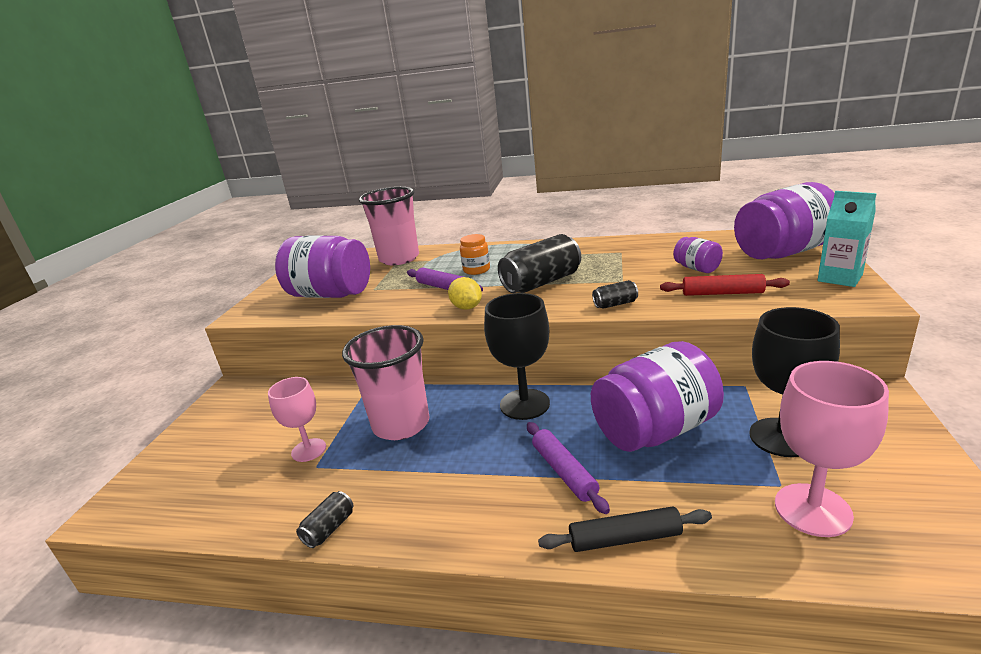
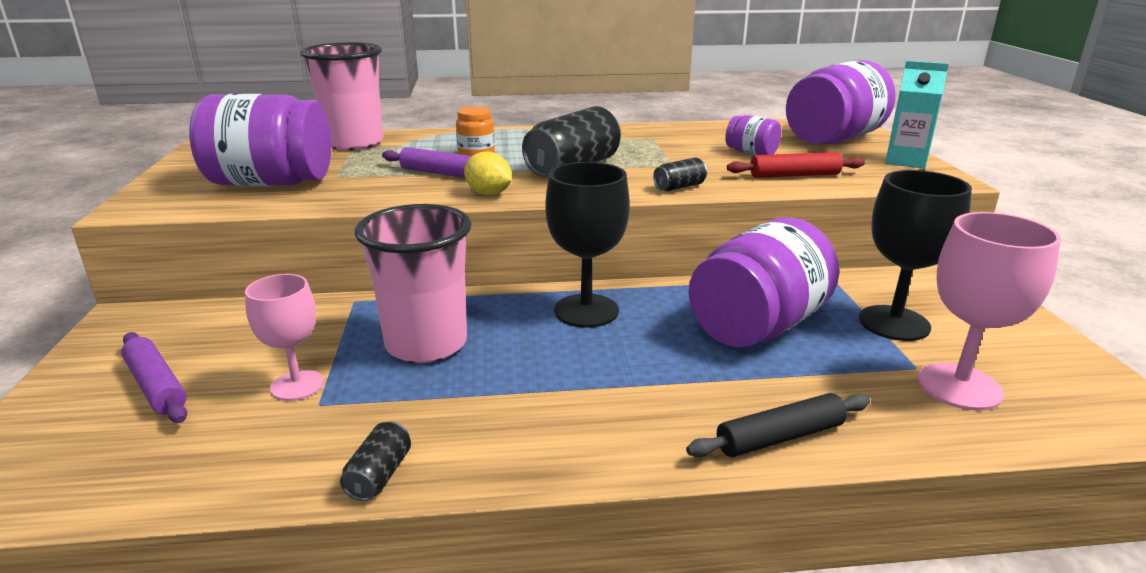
camera: 20 degrees left, 0 degrees up
(564, 472) = (673, 377): purple rolling pin -> purple rolling pin (156, 386)

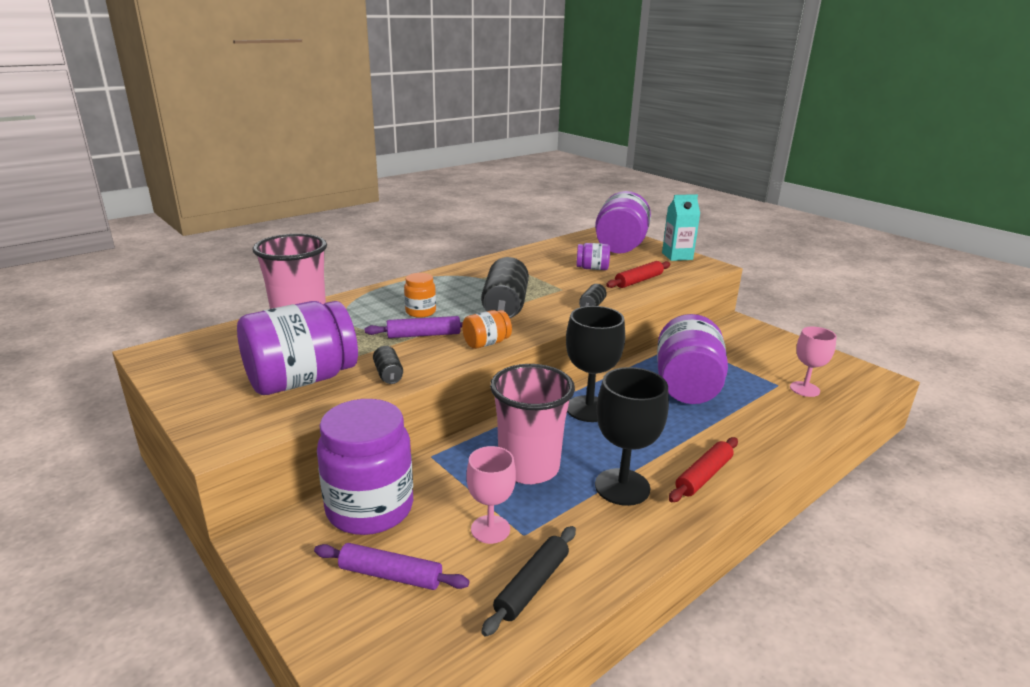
camera: 35 degrees left, 0 degrees up
(234, 325) = (370, 508): none -> purple jar
(379, 475) = (625, 557): black can -> black can (388, 374)
(489, 194) = (486, 343): yellow lemon -> orange jar
(619, 432) = (703, 476): none -> red rolling pin
(780, 437) = (771, 446): black rolling pin -> black rolling pin (532, 585)
(894, 323) = (742, 362): black goblet -> black goblet (622, 487)
(959, 386) = (804, 389): pink goblet -> pink goblet, size x0.65

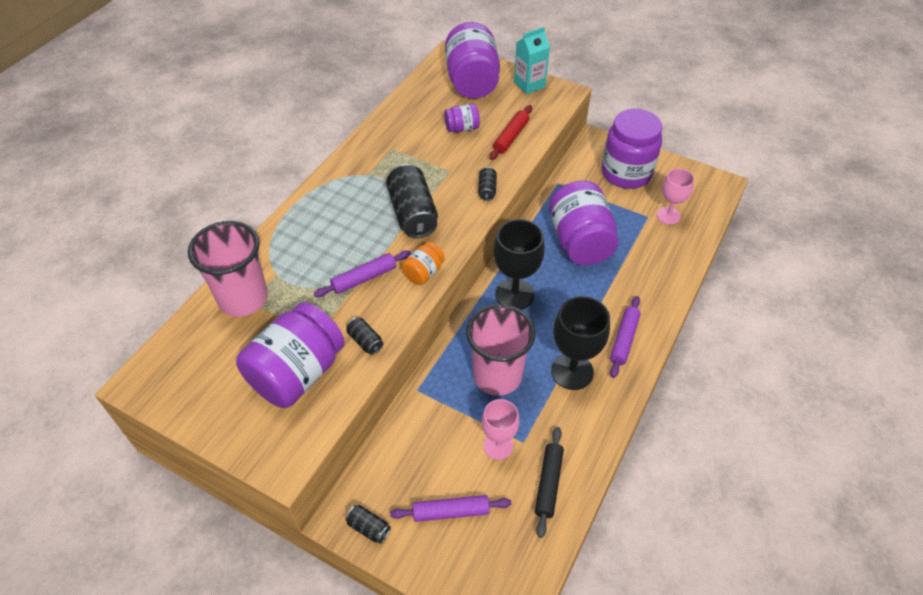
camera: 20 degrees left, 25 degrees up
(285, 559) = (368, 528): none -> black can
(370, 508) = (401, 459): purple jar -> purple jar (626, 173)
(420, 312) = (342, 246): orange jar -> none
(703, 476) = (624, 340): red rolling pin -> purple rolling pin

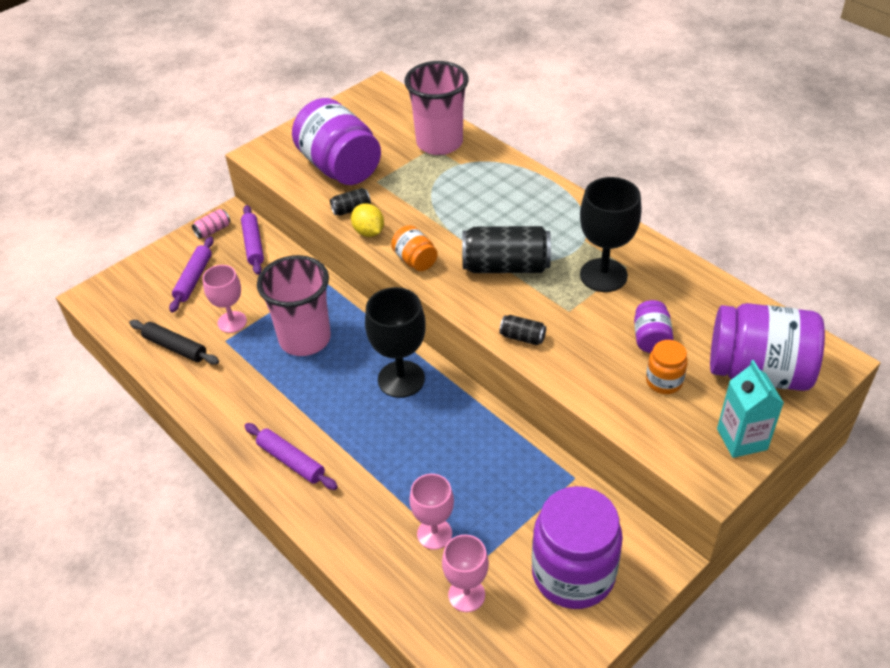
camera: 110 degrees right, 5 degrees down
(364, 278) = (428, 218): purple rolling pin -> purple rolling pin (253, 244)
(368, 528) = (213, 230): black can -> pink can
(395, 317) = (369, 232): none -> yellow lemon
(498, 118) = (664, 381): none -> orange jar
(511, 137) = (619, 385): red rolling pin -> none
(572, 371) = (277, 400): black goblet -> black goblet (603, 275)
(580, 242) = (456, 468): purple jar -> none
(636, 240) = (434, 534): none -> pink goblet

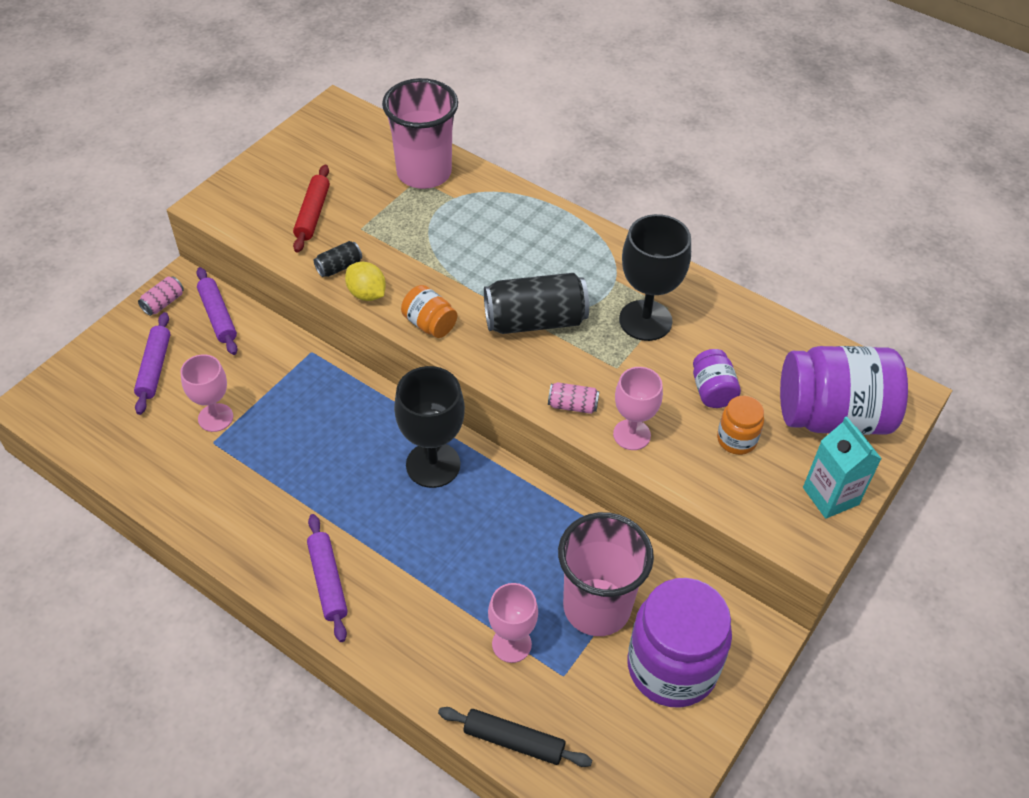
camera: 15 degrees left, 5 degrees up
(175, 347) = (153, 458): black rolling pin -> black rolling pin (514, 741)
(291, 461) = (328, 581): purple rolling pin -> purple rolling pin turned 45 degrees clockwise
(305, 339) = (309, 429): pink cup -> pink cup (596, 607)
(340, 167) = (312, 214): purple jar -> red rolling pin
(466, 595) = (562, 709): pink goblet -> pink goblet (631, 434)
(522, 337) = (572, 405): black can -> pink can

